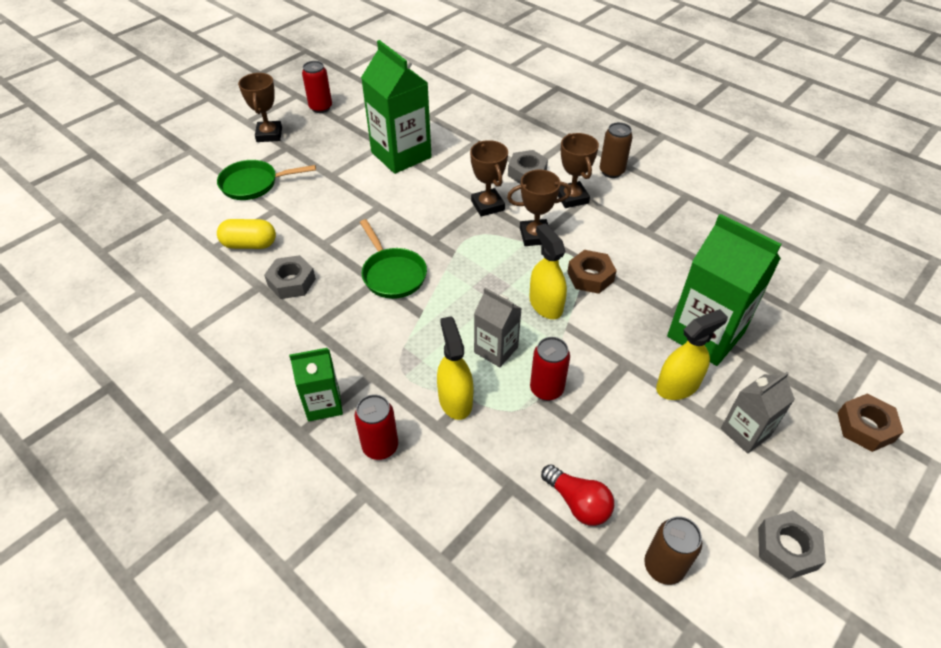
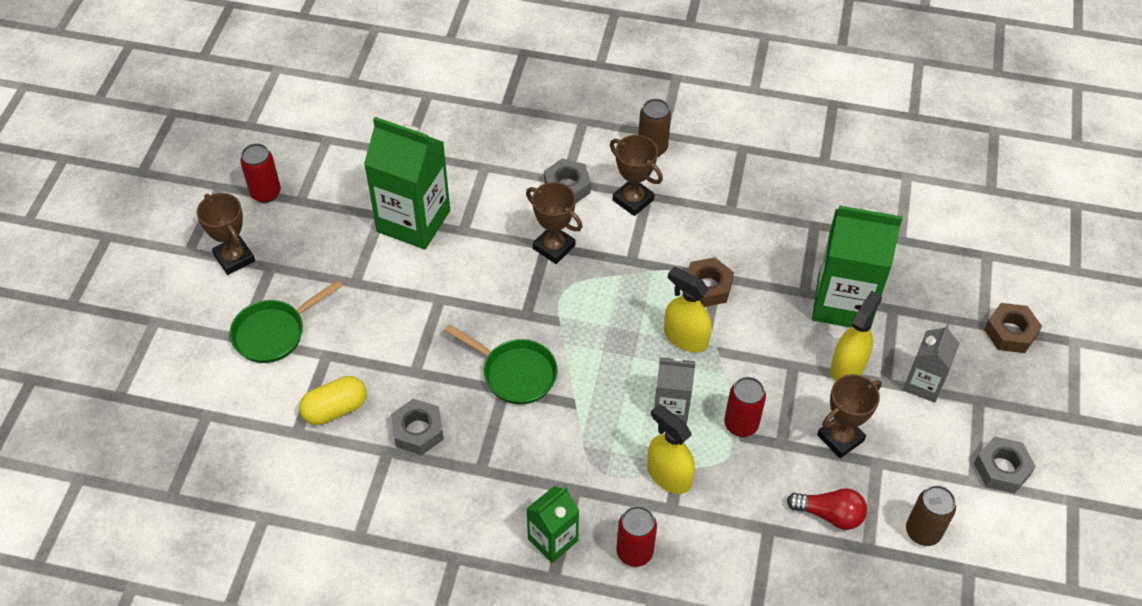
camera: 30 degrees left, 5 degrees up
(535, 236) = (626, 263): brown trophy -> brown trophy (840, 438)

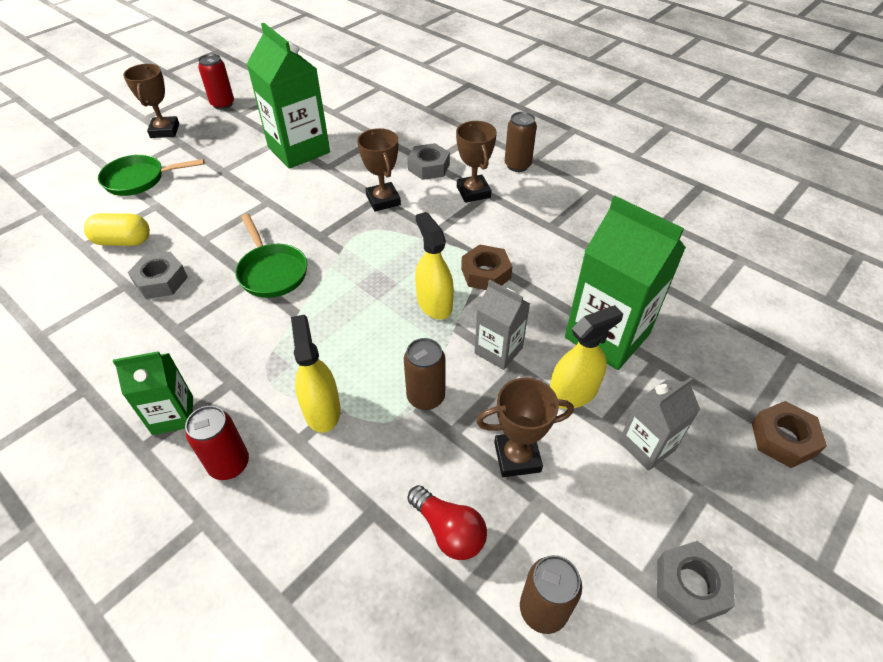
camera: 30 degrees right, 5 degrees down
(671, 407) = (374, 353): grey carton -> grey carton (498, 350)
(741, 425) = (426, 397): red can -> brown can

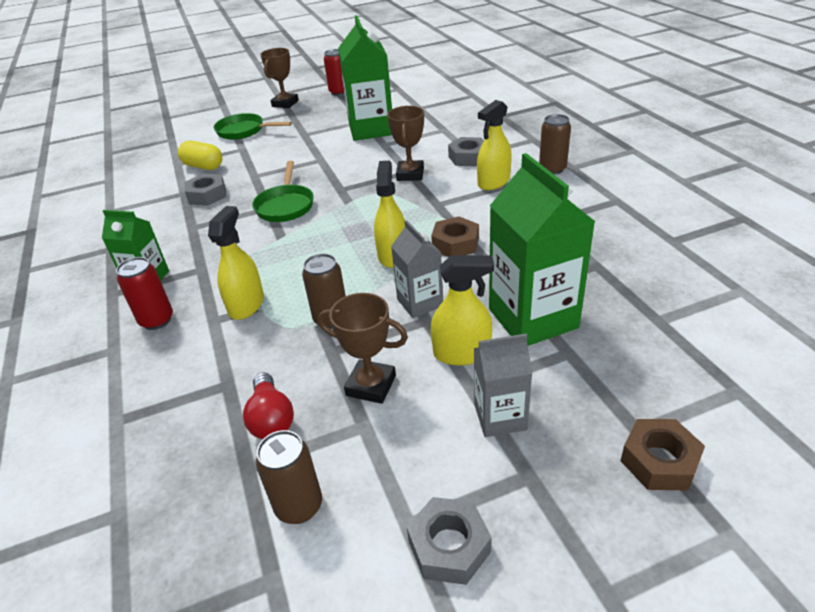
camera: 30 degrees right, 10 degrees down
(473, 192) = (493, 182): brown trophy -> yellow spray bottle

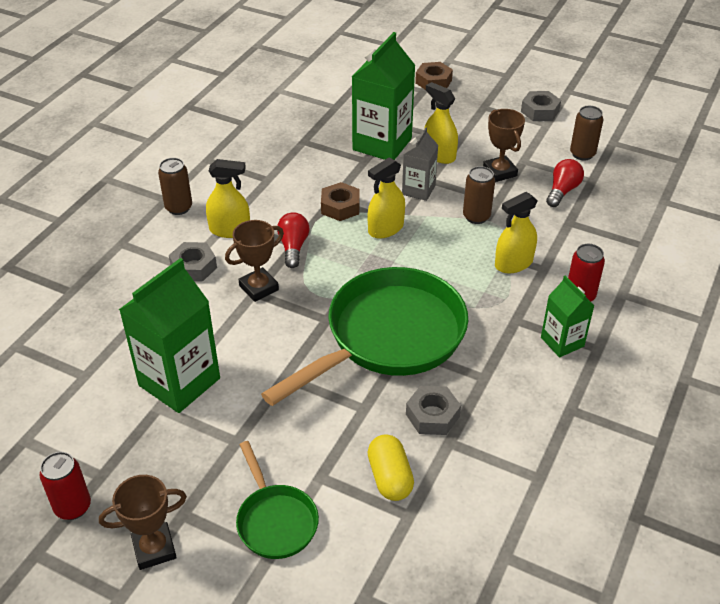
camera: 135 degrees left, 5 degrees up
(285, 206) = (388, 337): green pan -> green pan, size x2.02
(434, 202) = (293, 247): none -> red light bulb
(500, 417) = (464, 126): grey carton -> none

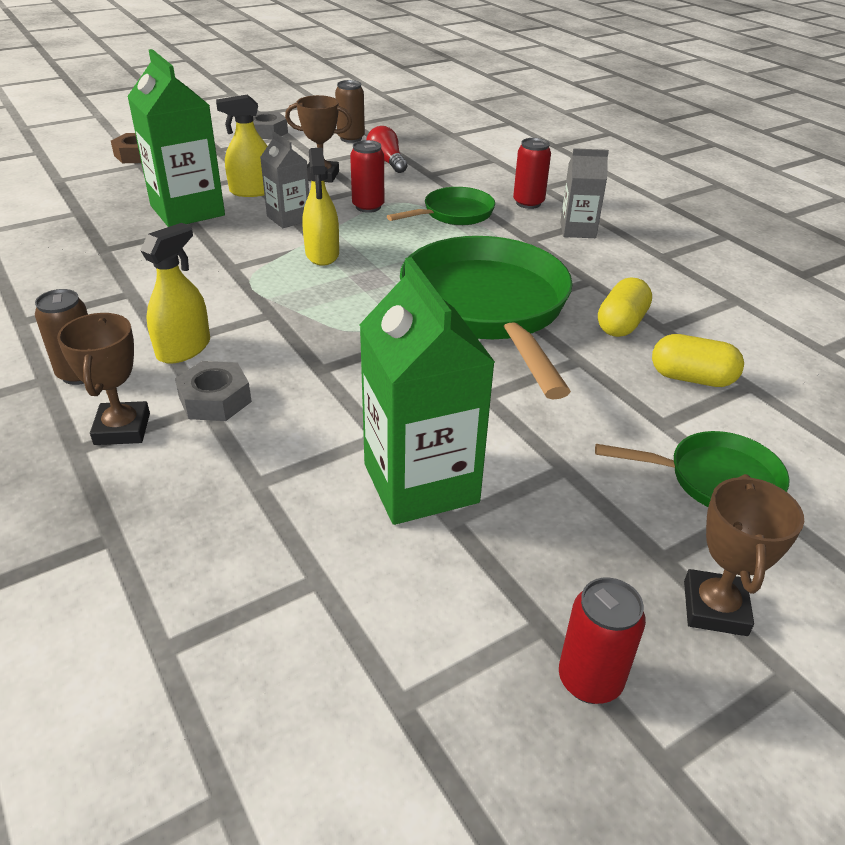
camera: 60 degrees left, 5 degrees down
(259, 288) = (316, 363): brown trophy -> brown trophy (122, 429)
(293, 247) = (277, 316): red light bulb -> none
(340, 207) = (251, 266): brown nut -> none
(432, 415) = (621, 324): grey nut -> yellow capsule
(476, 216) = (368, 207): brown can -> red can
(513, 263) = (454, 214): yellow spray bottle -> green pan
(562, 342) = (577, 230): green carton -> grey carton

